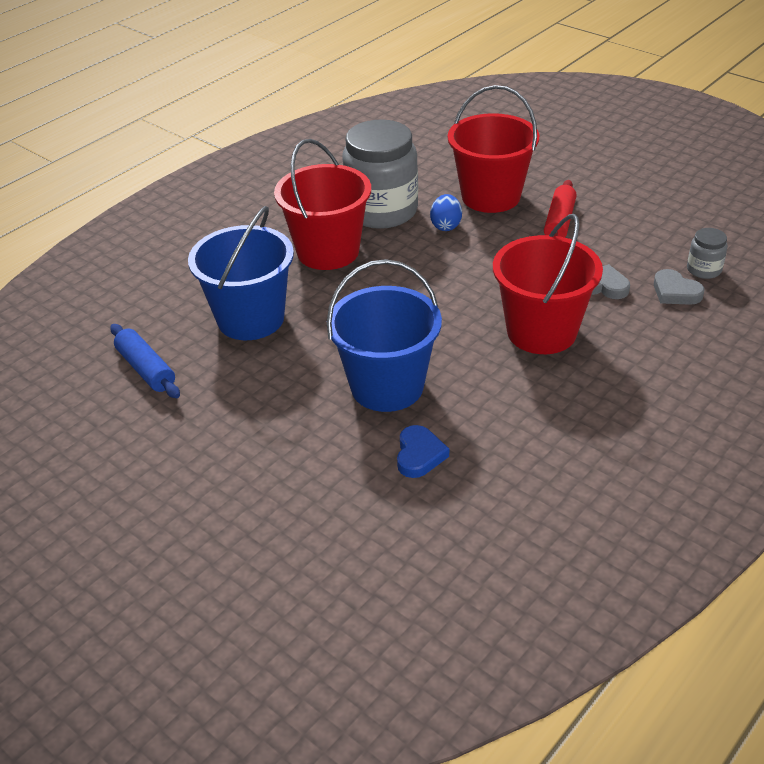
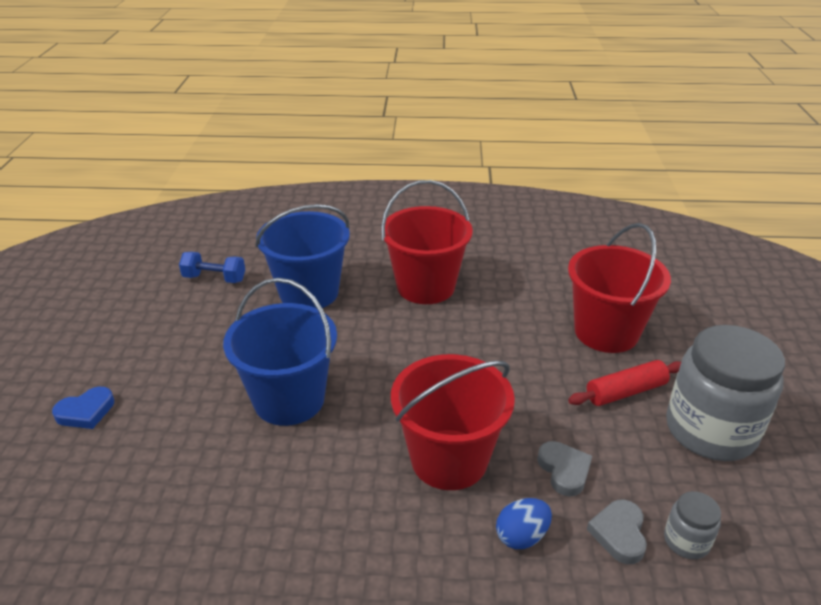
camera: 50 degrees right, 5 degrees down
(146, 369) = (214, 278): blue rolling pin -> blue dumbbell
(382, 211) = (508, 286): grey jar -> grey jar (710, 430)
(419, 455) = (217, 461): blue heart -> blue heart (86, 412)
(446, 226) = (532, 328): blue egg -> blue egg (521, 536)

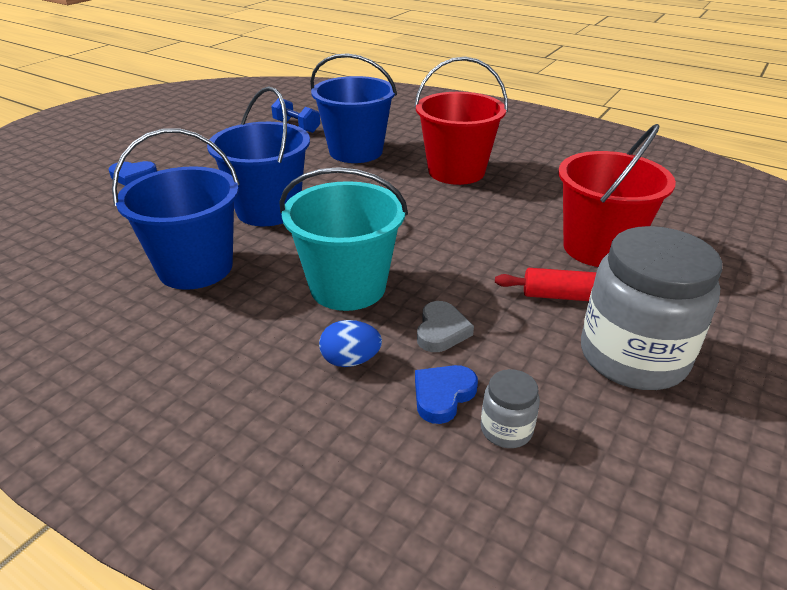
camera: 30 degrees right, 0 degrees up
(283, 502) = (195, 268): none -> blue bucket
(449, 459) = (348, 287): red bucket -> turquoise bucket
(619, 533) = (443, 395): grey heart -> blue heart

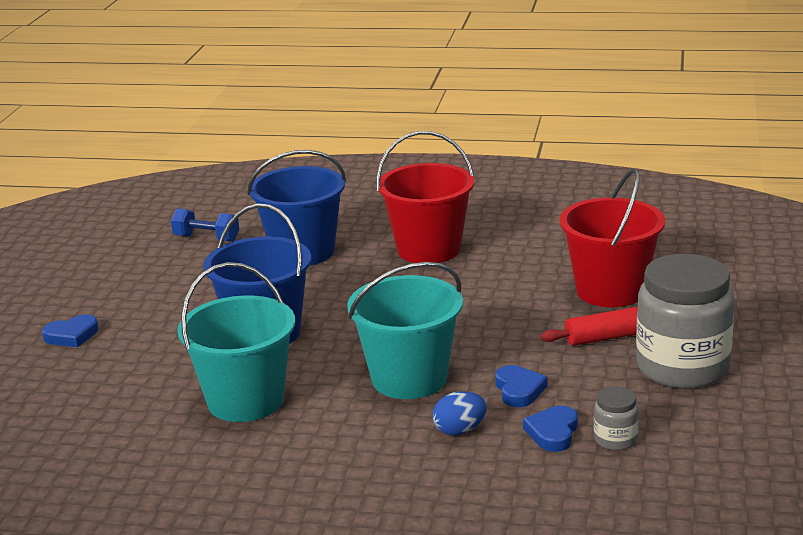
camera: 20 degrees left, 10 degrees down
(195, 268) = (246, 401): blue bucket -> turquoise bucket
(441, 331) = (519, 390): grey heart -> blue heart

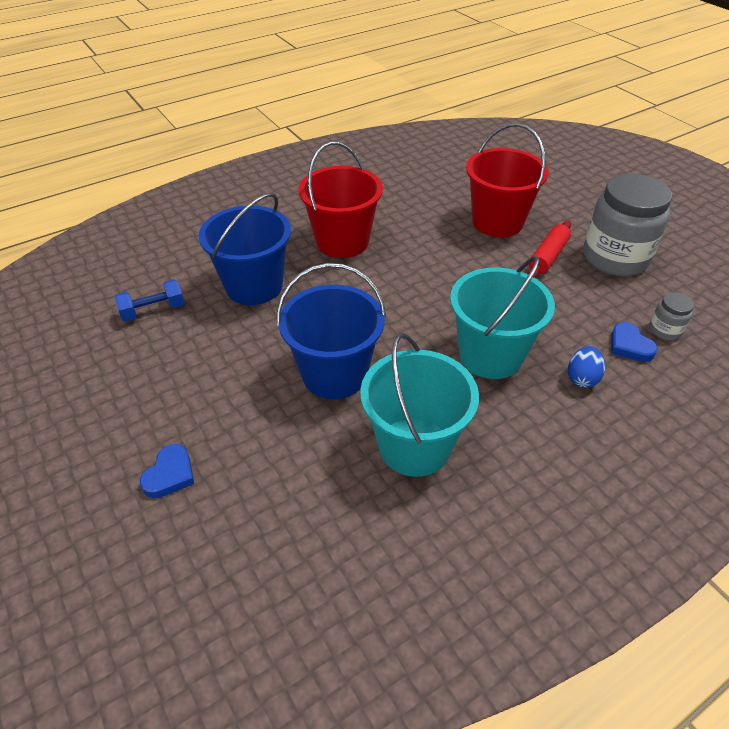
camera: 45 degrees left, 20 degrees up
(519, 390) = (564, 325): blue heart -> none

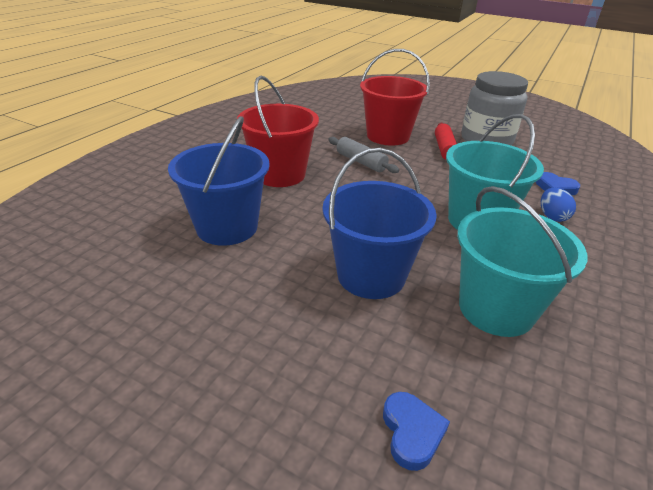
camera: 30 degrees left, 10 degrees down
(153, 310) = (131, 279): blue dumbbell -> none
(170, 474) = (289, 443): blue heart -> blue heart (412, 432)
(436, 249) = (361, 162): none -> grey rolling pin
(665, 330) = (563, 173): grey jar -> none

